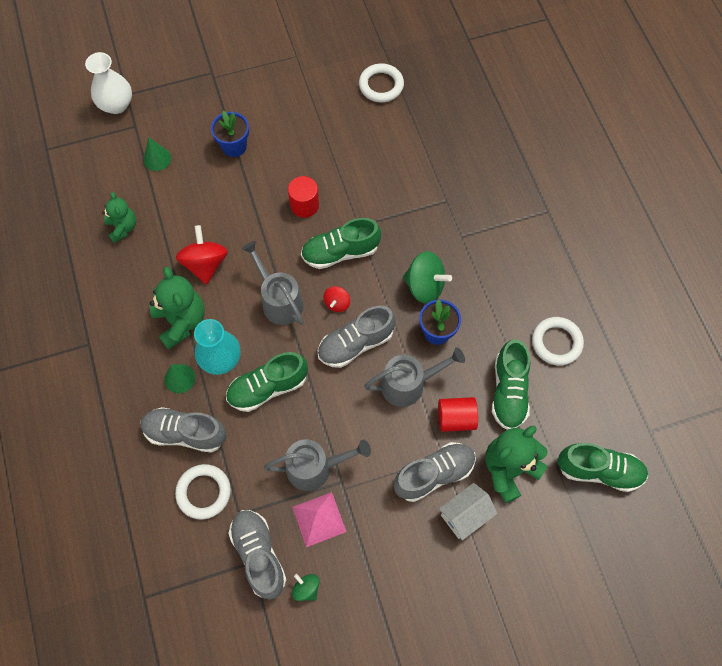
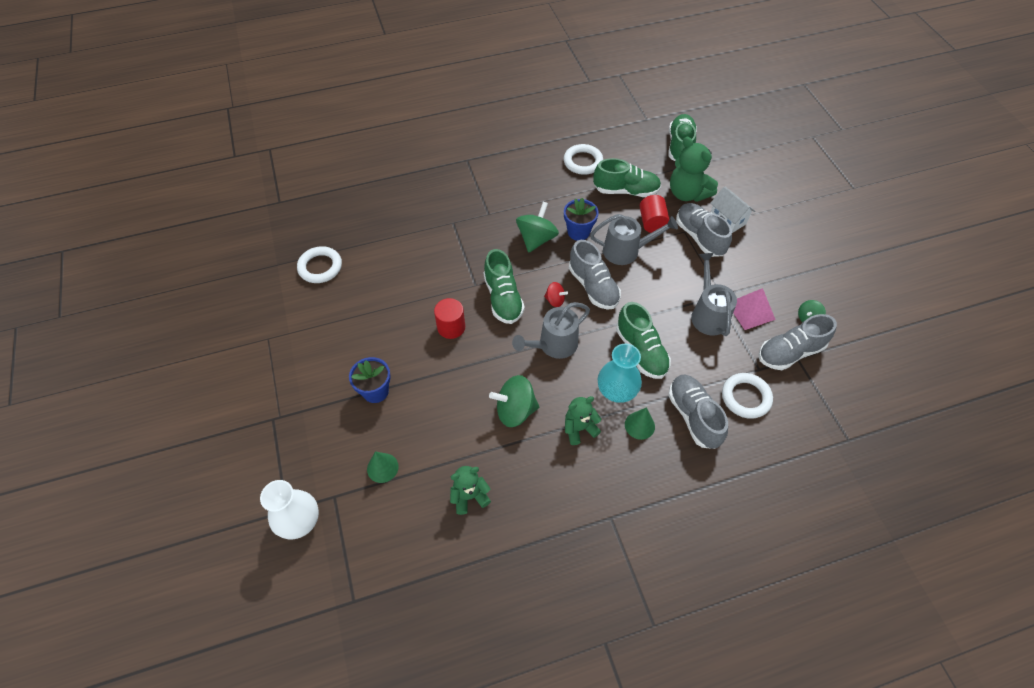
camera: 90 degrees left, 10 degrees down
(181, 321) = (579, 428): green teddy bear -> green teddy bear, size x0.62
(185, 433) = (693, 416): grey shoe -> grey shoe turned 150 degrees clockwise
(205, 264) = (515, 410): red spinning top -> green spinning top
(409, 384) = (626, 251): grey watering can -> grey watering can turned 105 degrees clockwise

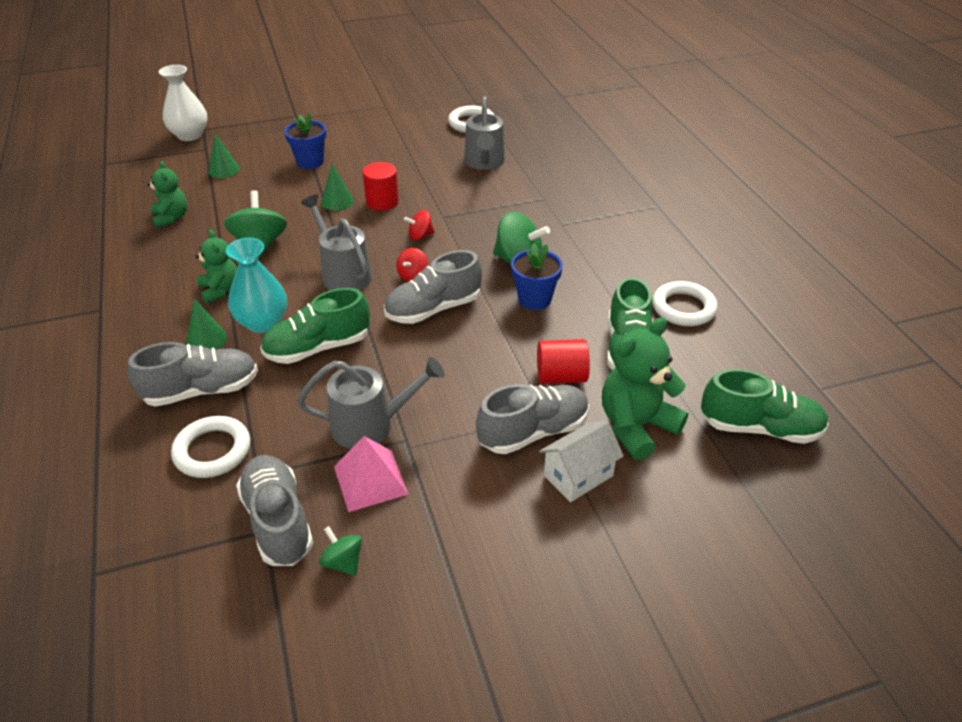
camera: 90 degrees right, 15 degrees down
(448, 360) = (337, 201): none -> green cone
(503, 298) = (420, 236): green shoe -> red spinning top
(626, 251) = (499, 344): grey watering can -> grey watering can (484, 163)

